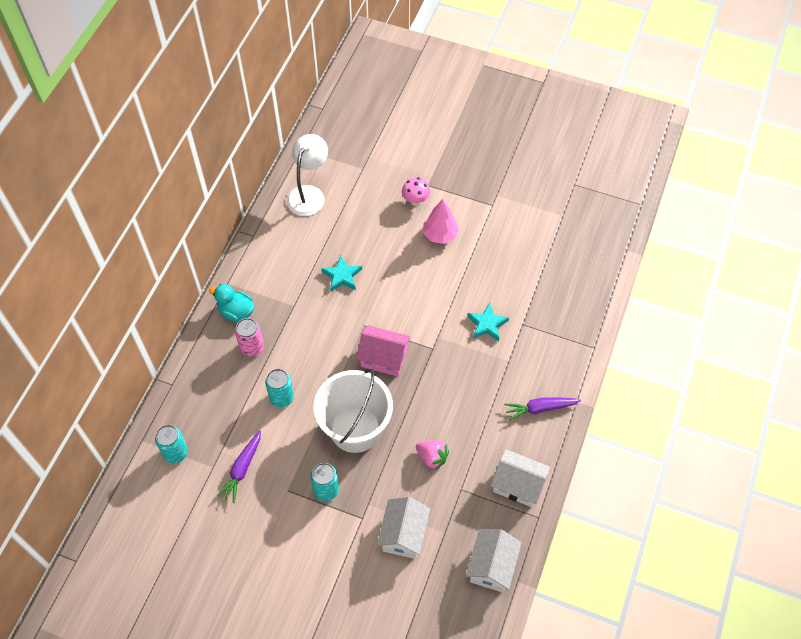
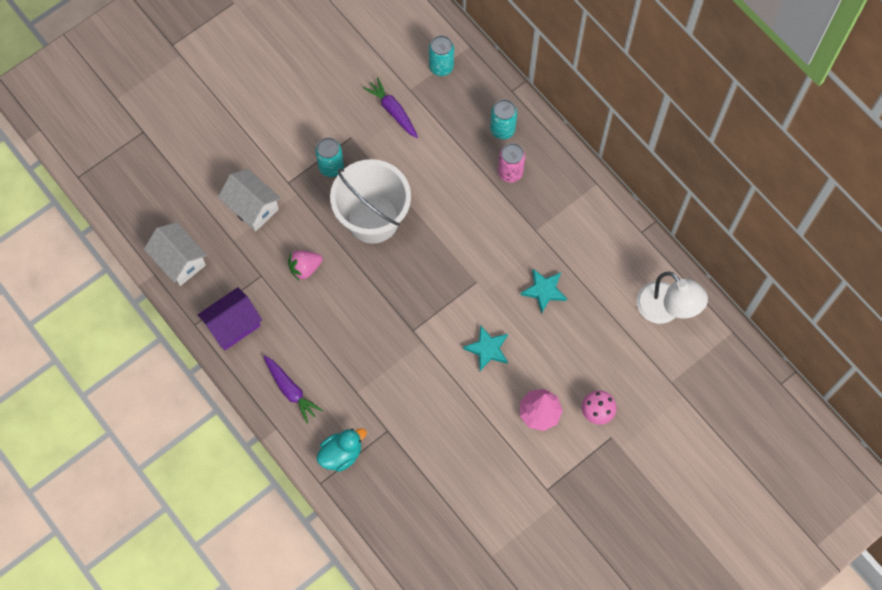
camera: 120 degrees right, 10 degrees up
(236, 311) = (558, 176): turquoise duck -> turquoise duck (341, 454)
(282, 398) = (442, 173): turquoise can -> turquoise can (502, 129)
(384, 358) = (429, 281): pink house -> none
(487, 324) = (408, 396): turquoise star -> turquoise star (487, 349)
(518, 485) = (233, 325): white house -> purple house
(540, 408) = (291, 390): purple carrot -> purple carrot turned 120 degrees clockwise

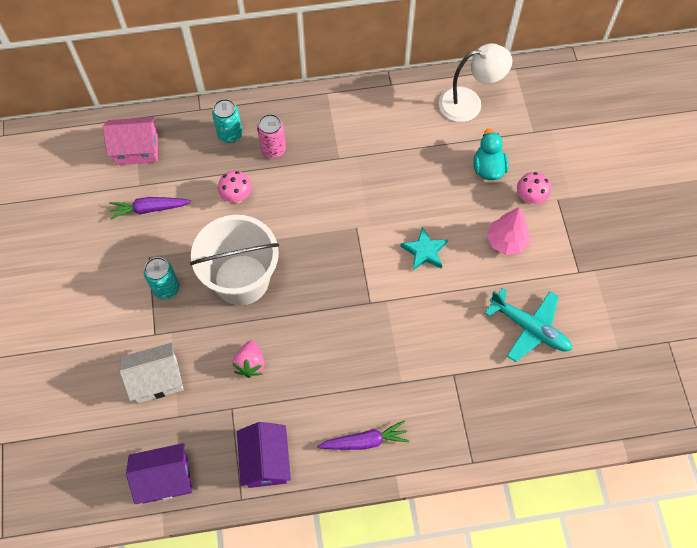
camera: 60 degrees left, 5 degrees down
(179, 261) = (165, 479): white house -> purple house
(341, 454) = (454, 427): turquoise duck -> turquoise duck (488, 168)
(441, 67) = (137, 149): turquoise can -> pink house
(446, 170) = (237, 197): none -> pink mushroom
(467, 472) = (529, 328): none -> turquoise plane
(544, 291) = (397, 180): turquoise star -> none

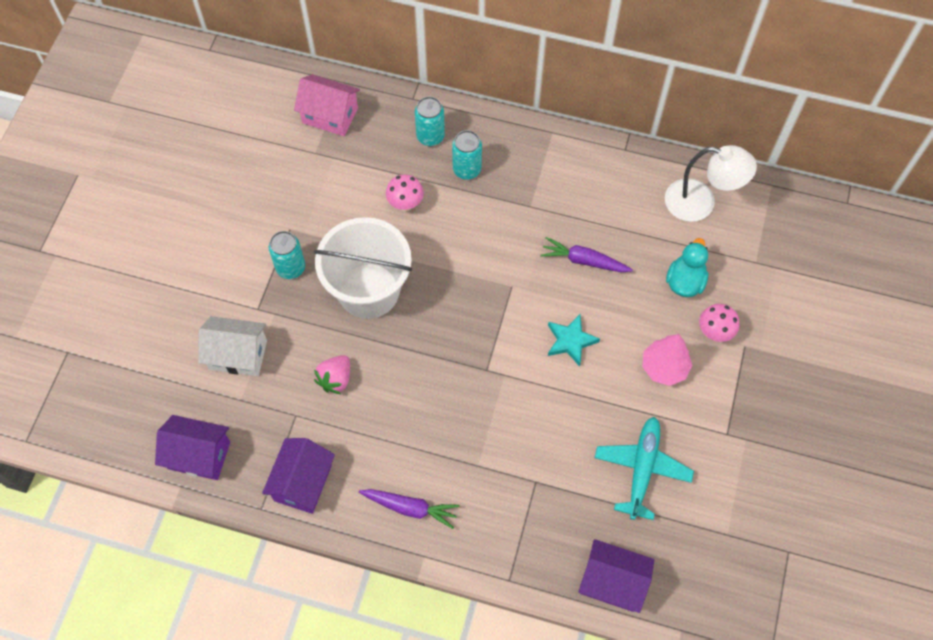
camera: 25 degrees right, 0 degrees up
(149, 209) = (313, 181): purple carrot -> purple carrot (584, 261)
(273, 149) = (467, 170): pink can -> turquoise can
(529, 328) = (642, 469): turquoise plane -> turquoise plane turned 135 degrees counterclockwise
(552, 426) = (612, 582): none -> purple house

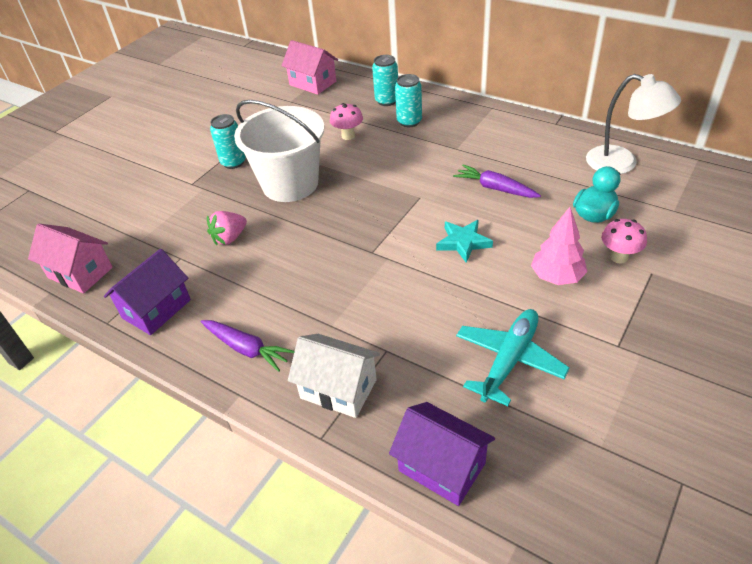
camera: 20 degrees right, 20 degrees down
(199, 455) = (80, 273): purple house -> pink house
(238, 355) = (157, 210): white house -> white house (338, 389)

